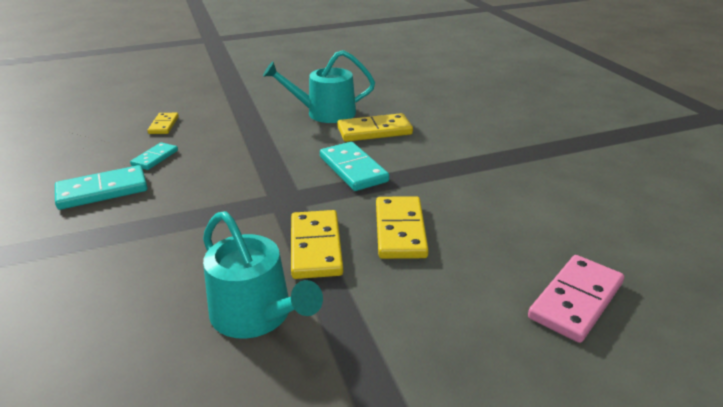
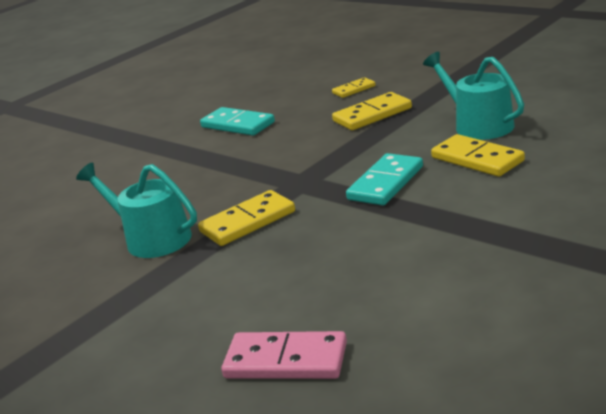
camera: 65 degrees right, 5 degrees down
(155, 158) = (300, 114): turquoise domino -> none
(257, 315) = (152, 238): turquoise watering can -> turquoise watering can turned 105 degrees clockwise
(400, 230) = (309, 243): yellow domino -> yellow domino (372, 115)

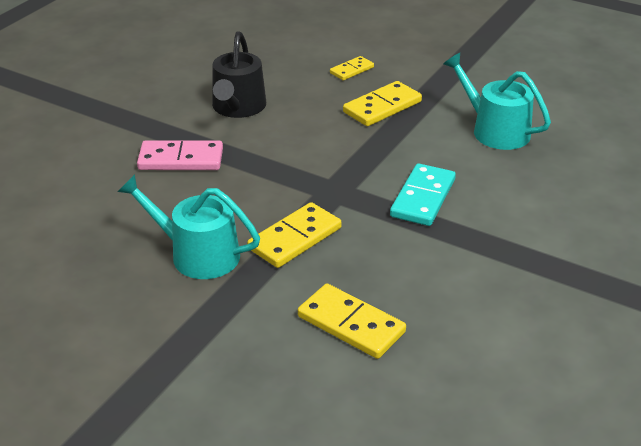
camera: 15 degrees left, 10 degrees up
(237, 125) = (238, 107): turquoise domino -> black watering can
(286, 361) = (390, 404): pink domino -> pink domino (181, 159)
(477, 159) = (505, 174): yellow domino -> yellow domino (351, 324)

